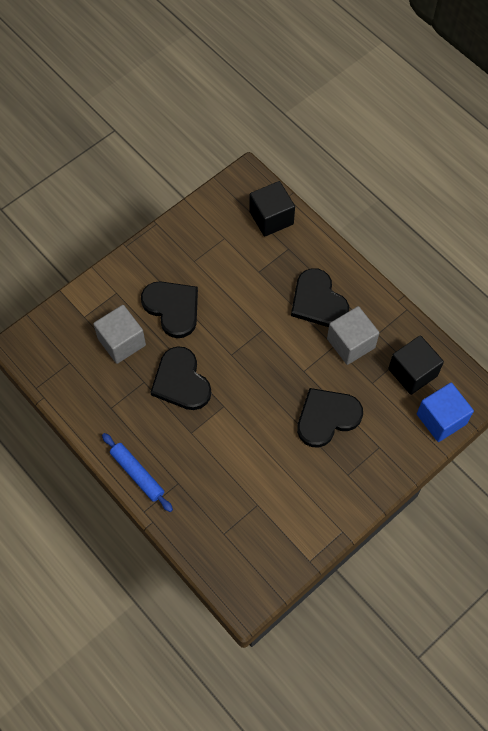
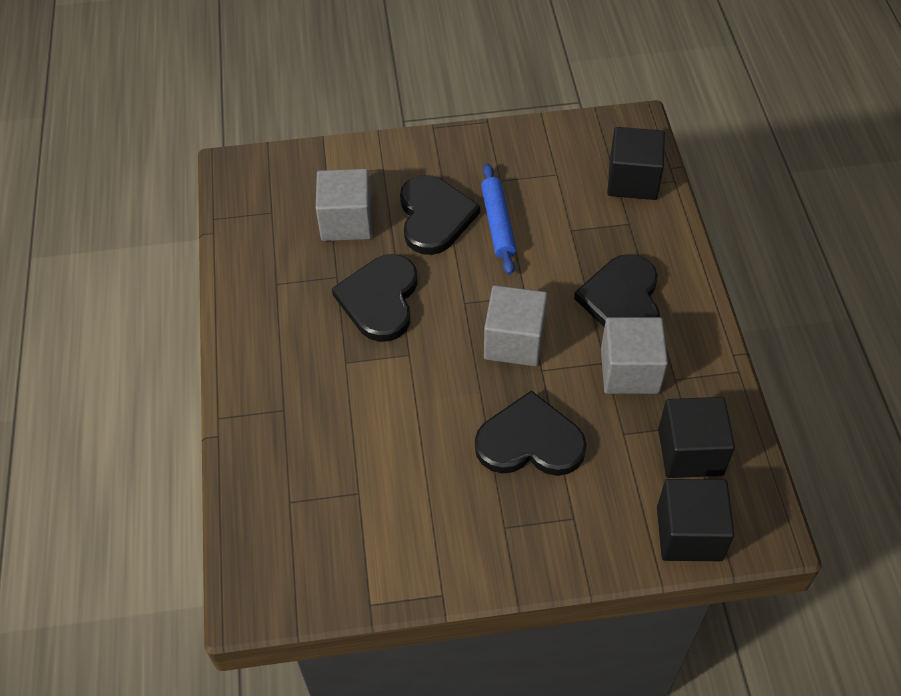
camera: 35 degrees right, 10 degrees down
(137, 474) = (245, 372): blue rolling pin -> blue rolling pin (498, 224)
(276, 362) = (514, 341): none -> grey cube
(441, 419) = (689, 533): blue cube -> black cube

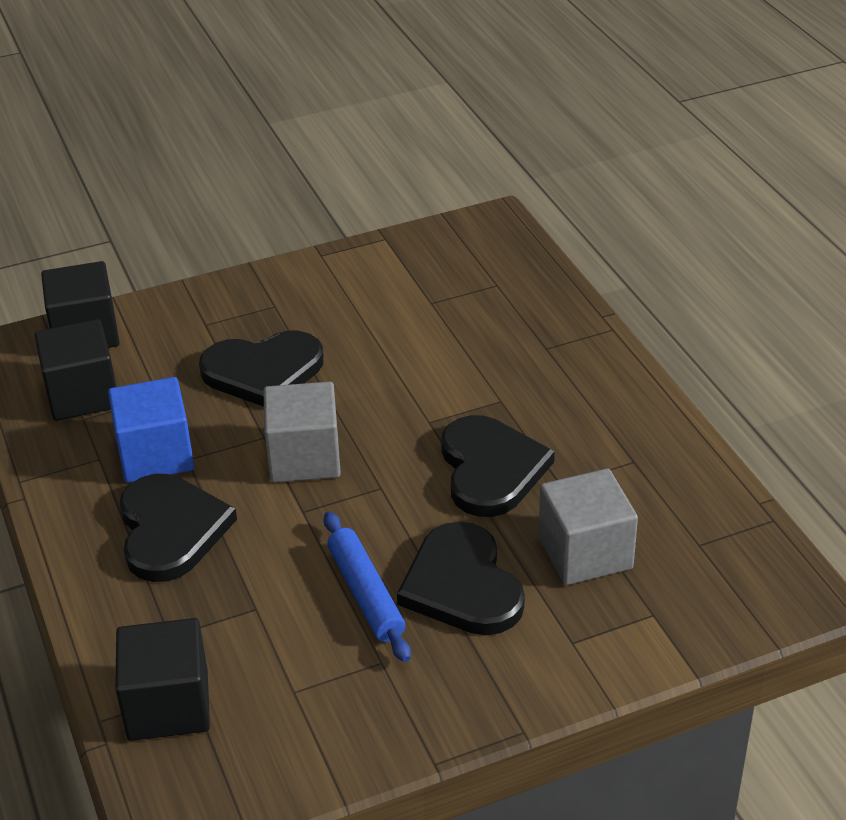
camera: 165 degrees right, 15 degrees down
(629, 371) = (155, 455): grey cube -> blue cube

